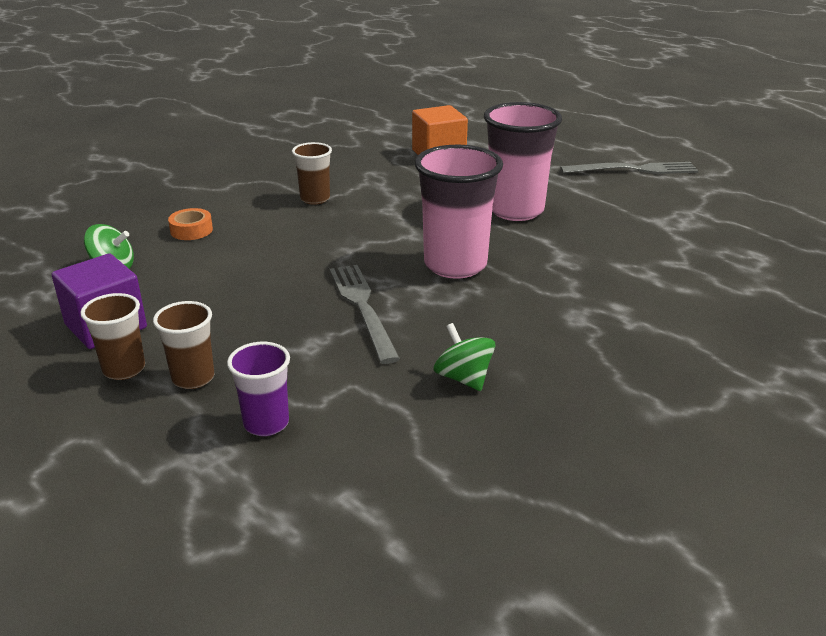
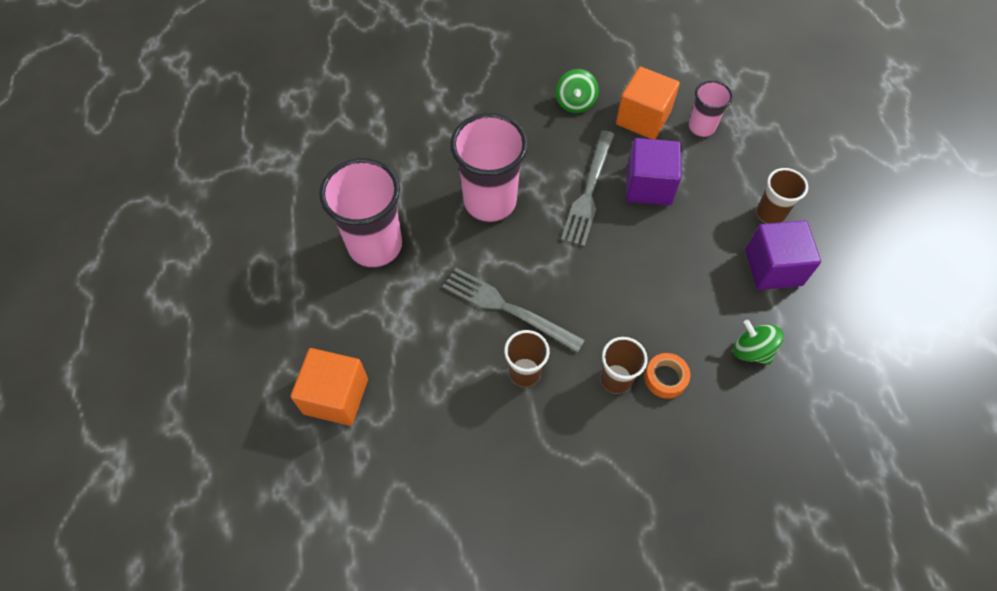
camera: 145 degrees left, 30 degrees up
(193, 378) = (729, 183): brown cup -> brown cup (616, 379)
(266, 423) = (701, 127): purple cup -> pink cup
(297, 337) = (648, 185): none -> purple cube
(358, 399) = (643, 118): none -> orange cube
(634, 170) = (205, 248): grey fork -> grey fork (507, 308)

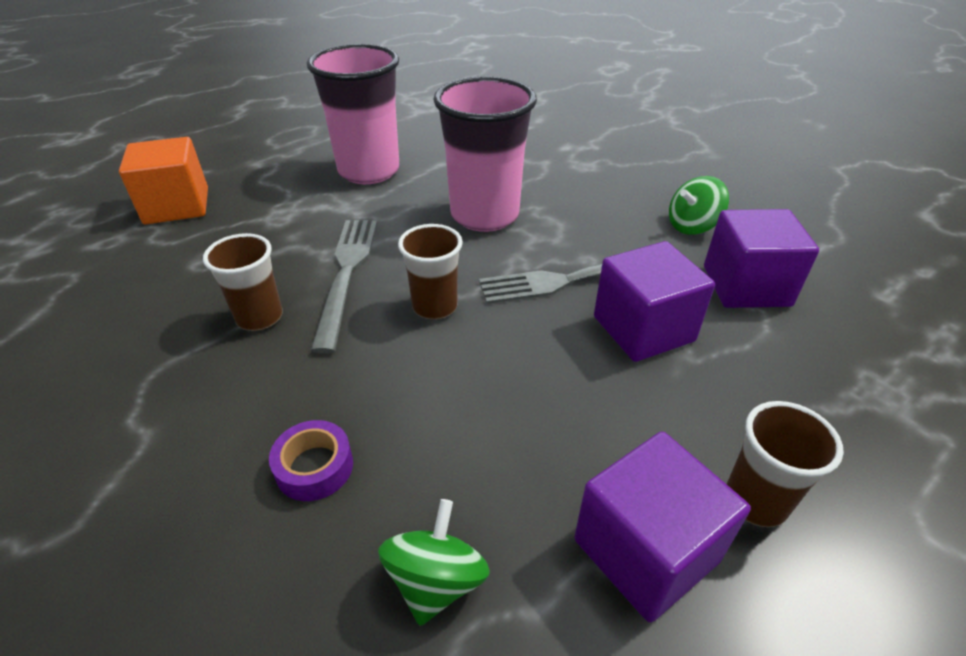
camera: 60 degrees right, 20 degrees down
(616, 379) = (287, 407): brown cup -> brown cup (435, 307)
(643, 118) = (746, 286): orange cube -> purple cube
(665, 378) = (314, 467): orange tape -> purple tape
(701, 127) = (811, 348): pink cup -> none

